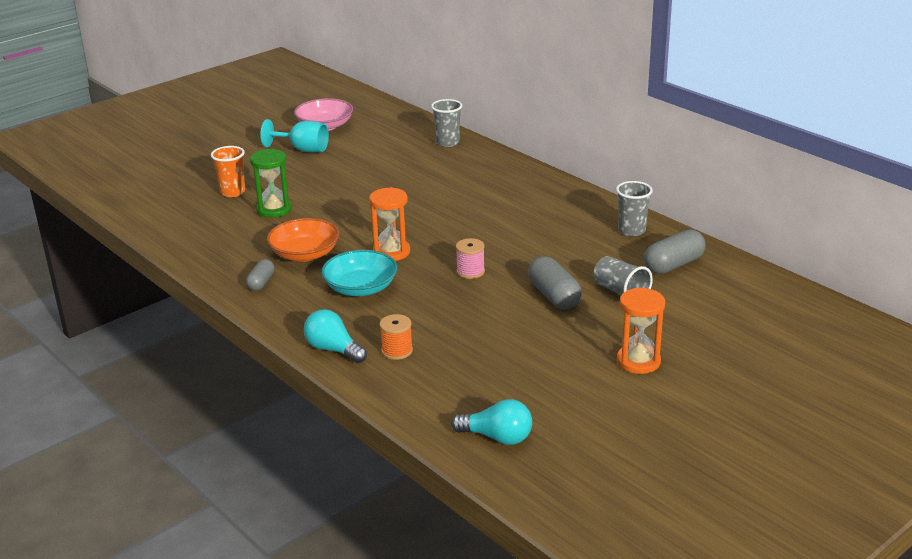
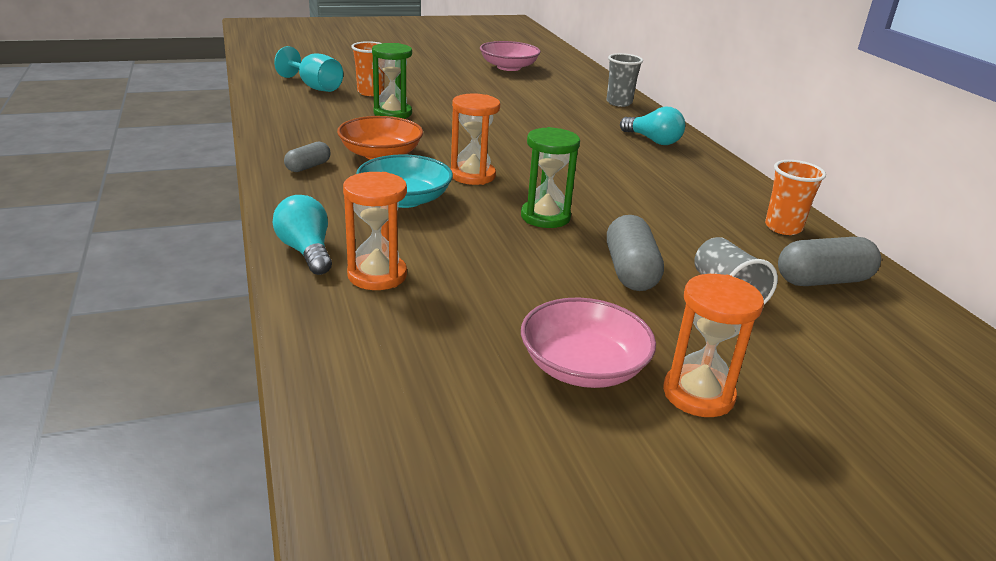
camera: 20 degrees right, 0 degrees up
(303, 149) = (470, 78): turquoise goblet -> turquoise goblet (315, 87)
(397, 351) = (377, 275): orange spool -> orange hourglass
(470, 271) = (545, 217): pink spool -> green hourglass
(497, 437) = (398, 438): turquoise light bulb -> turquoise light bulb (653, 141)
(566, 367) = (583, 366): none -> pink bowl
(631, 230) = (783, 227): grey cup -> orange cup

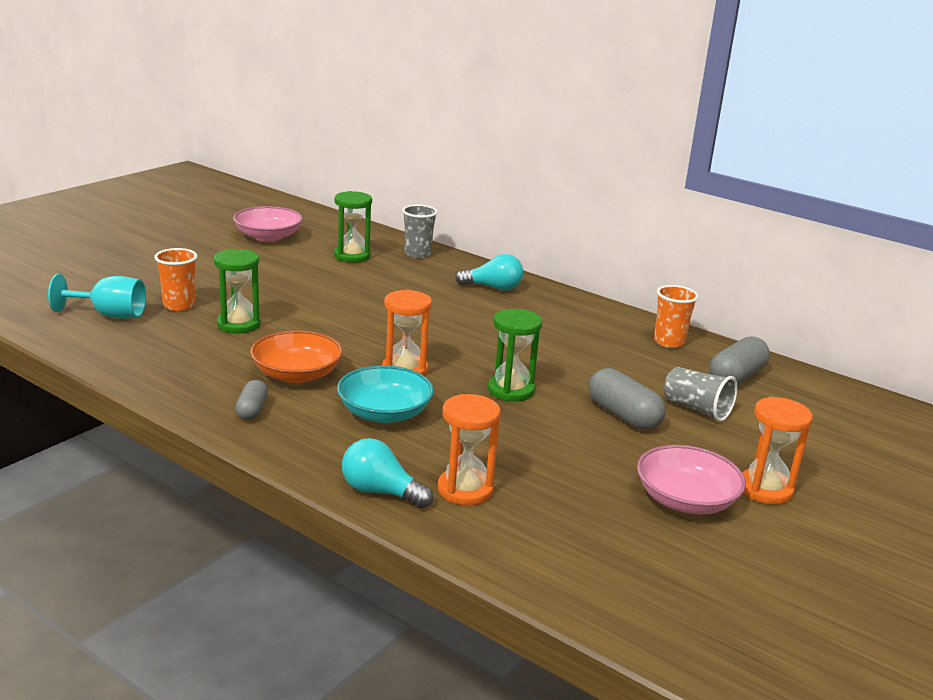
camera: 35 degrees left, 5 degrees down
(557, 92) = (352, 256): none -> green hourglass

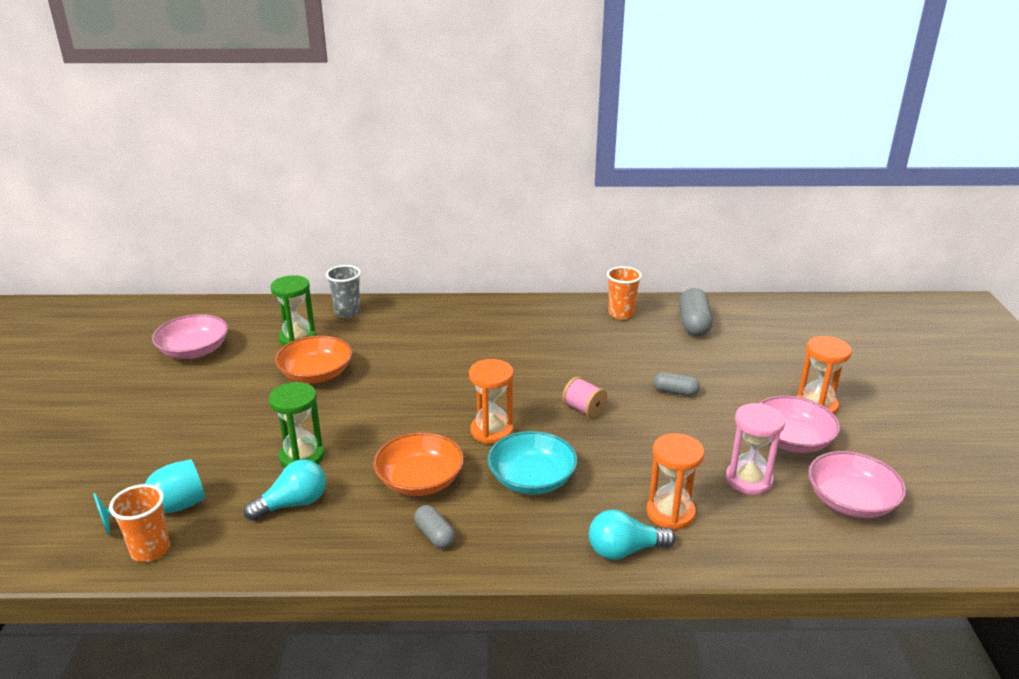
camera: 35 degrees left, 5 degrees up
(179, 305) = (218, 464): orange cup -> orange cup (150, 550)
(330, 282) = (316, 374): none -> orange bowl
(493, 288) = (448, 320): turquoise light bulb -> turquoise light bulb (293, 504)
(511, 390) = (584, 409): green hourglass -> pink spool
(584, 505) = (748, 480): none -> pink hourglass
(623, 415) = (675, 392): grey capsule -> grey capsule, size x0.60
(667, 571) = (851, 501): none -> pink bowl
(696, 409) = (706, 362): grey cup -> none

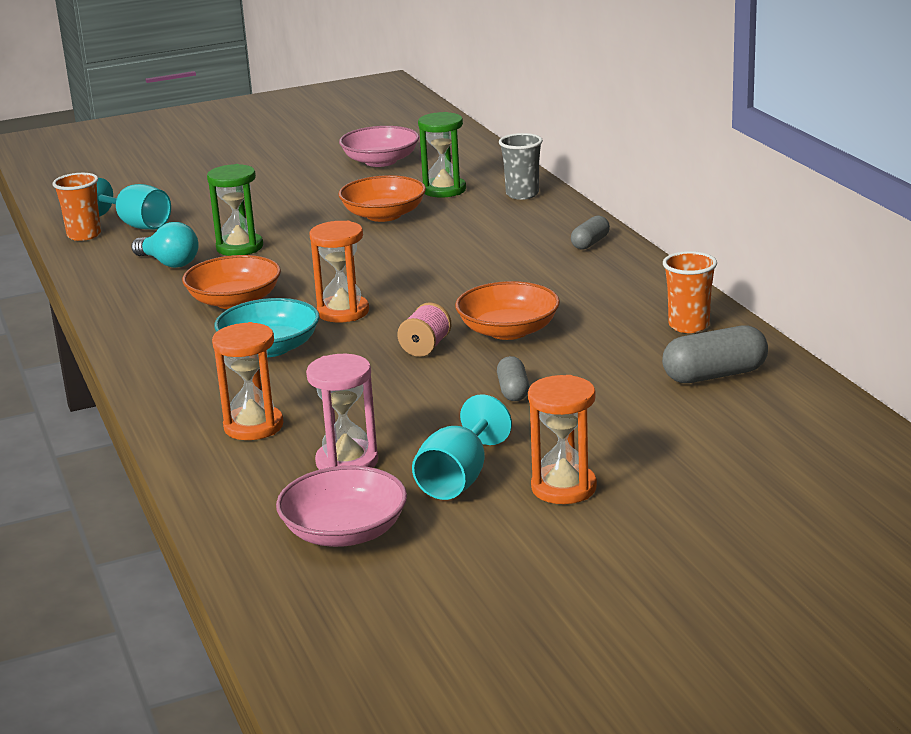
camera: 70 degrees right, 5 degrees down
(435, 535) = (155, 326): grey capsule -> grey capsule (590, 243)
(581, 372) = (508, 331): none -> orange bowl
(624, 550) = (177, 413): turquoise light bulb -> none
(791, 440) = (458, 479): pink bowl -> turquoise goblet

